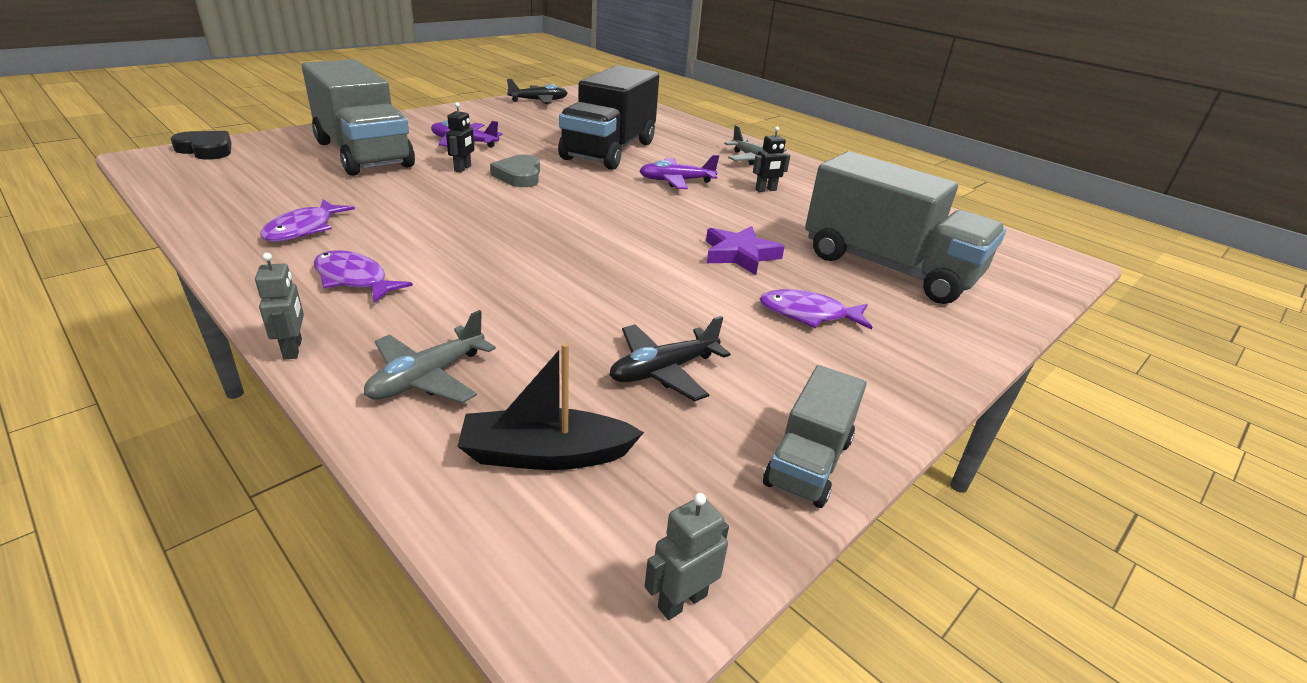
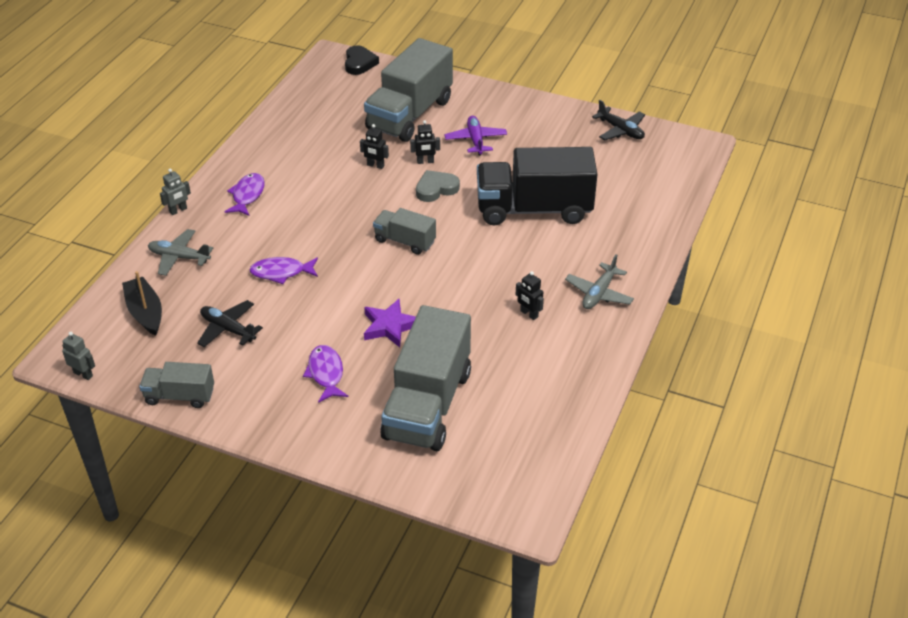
camera: 70 degrees right, 10 degrees up
(304, 229) = (287, 152): purple fish -> purple fish (281, 272)
(428, 191) = (375, 165): none -> black robot
(592, 211) = (405, 241): none -> grey truck
(676, 181) = (500, 262): purple plane -> none

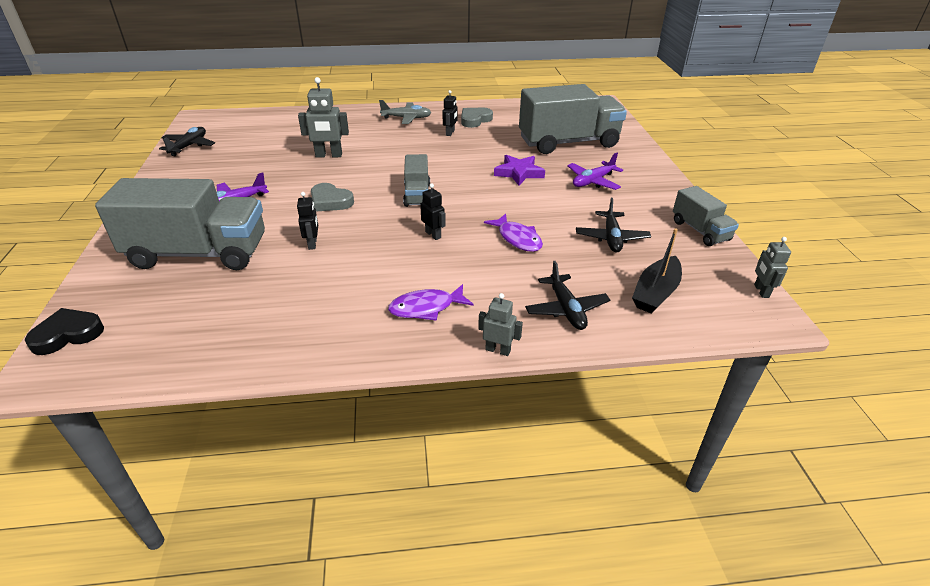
camera: 120 degrees left, 5 degrees down
(179, 257) = (566, 309): grey plane -> black plane
(326, 373) = (593, 181): purple fish -> purple plane
(425, 162) = (288, 218): black robot -> black robot (433, 235)
(534, 209) = (328, 155): black truck -> grey robot
(553, 351) = (475, 120): none -> grey heart

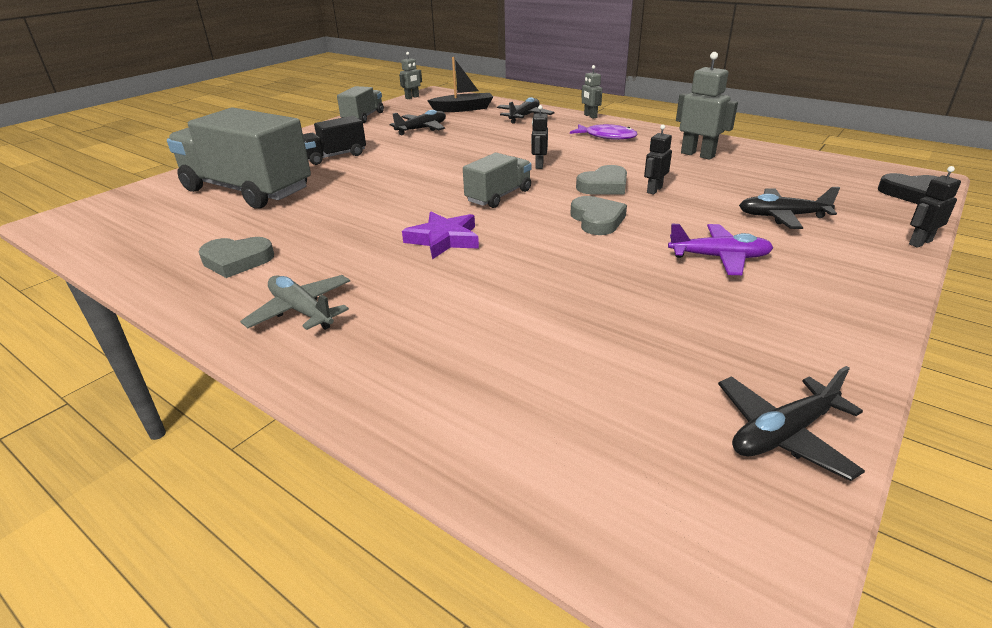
camera: 135 degrees left, 5 degrees down
(198, 253) = (782, 216): grey truck -> black plane
(328, 155) = (526, 284): grey robot -> grey robot (697, 155)
(355, 233) = (604, 186): none -> grey heart
(450, 133) = (314, 253): black robot -> black robot (920, 242)
(517, 238) = (481, 146): purple fish -> none
(519, 173) = (368, 182): purple star -> purple star (444, 239)
(593, 181) = (334, 156): purple plane -> black truck

